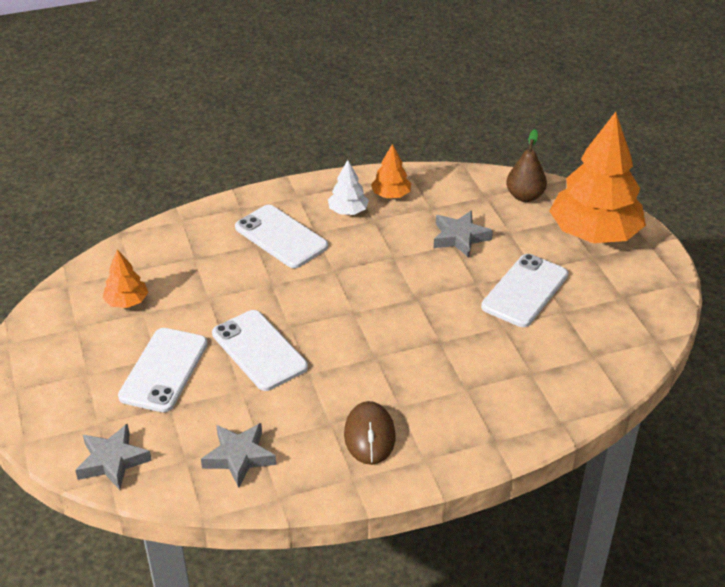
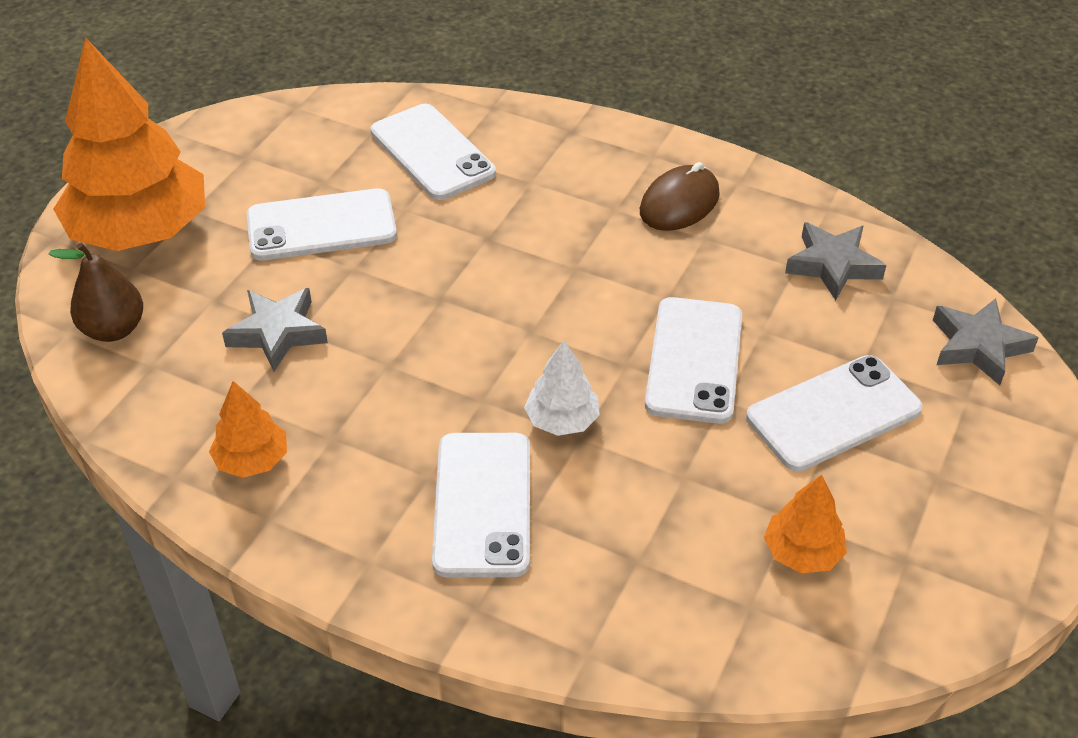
camera: 135 degrees left, 5 degrees up
(348, 211) = (342, 478): white tree -> white tree (562, 420)
(543, 367) = (432, 152): none -> white phone

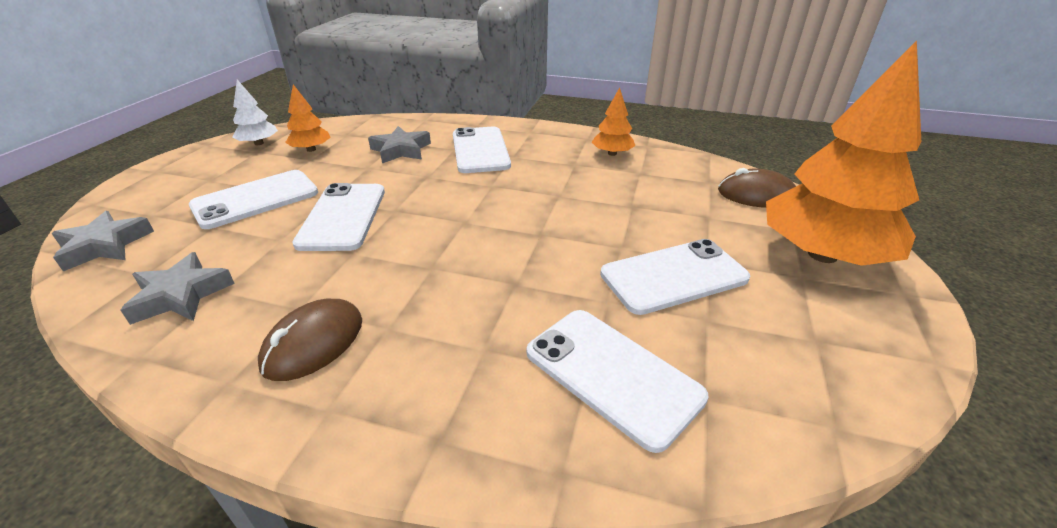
camera: 170 degrees right, 10 degrees down
(114, 329) = (756, 195): brown pear -> brown mouse
(277, 333) = (646, 203): grey star -> grey star (401, 150)
(562, 420) = (439, 181): white tree -> white tree (259, 143)

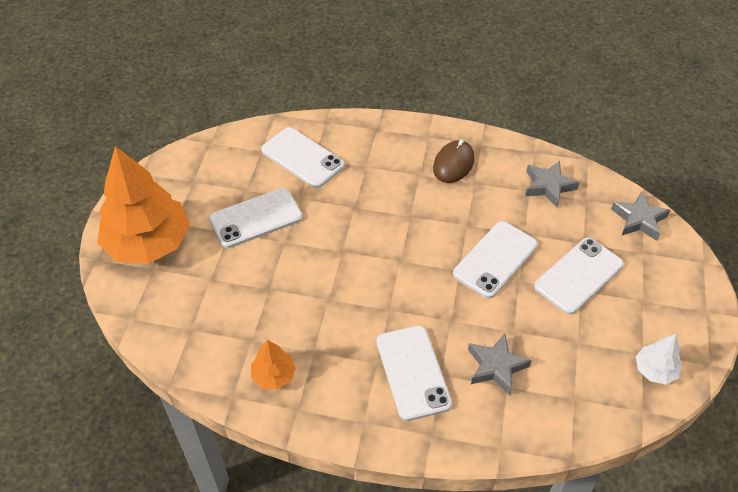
camera: 175 degrees right, 15 degrees up
(311, 149) = (590, 361): orange tree -> none
(342, 217) = (495, 259): white phone -> white phone turned 45 degrees clockwise
(756, 195) = (158, 311): brown mouse -> none

